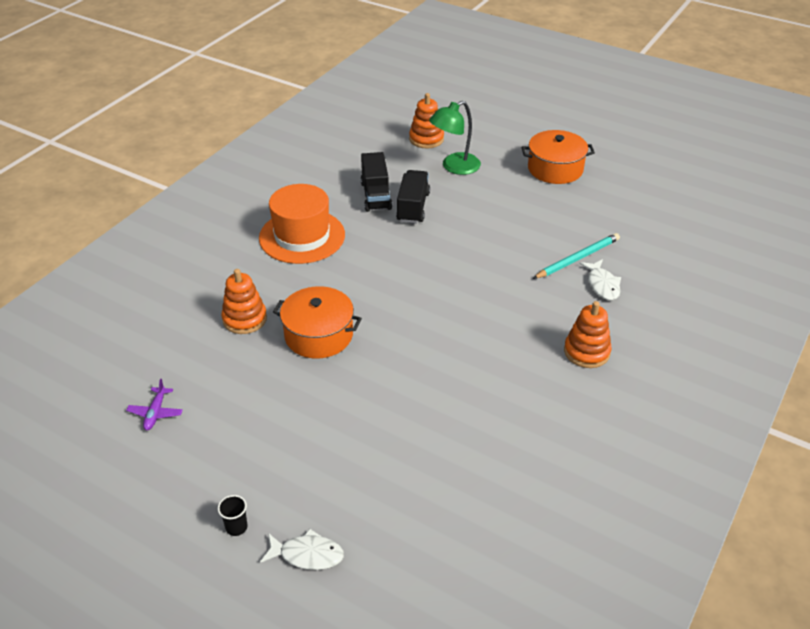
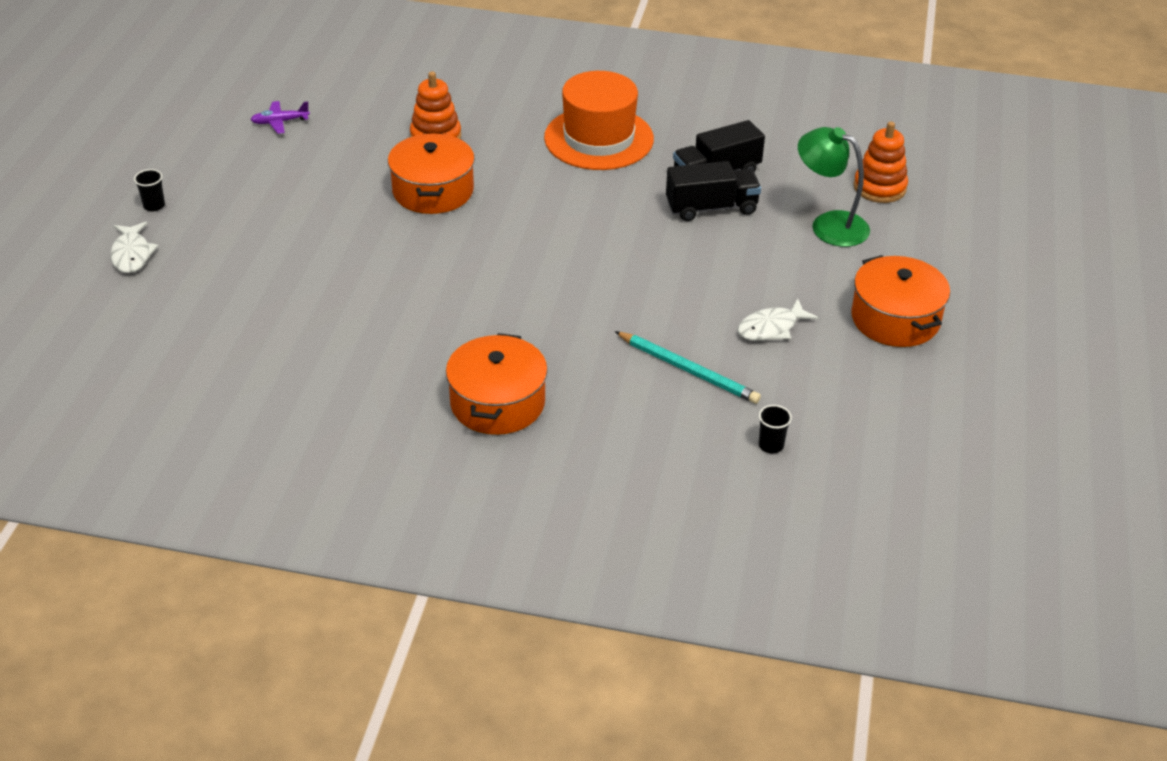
camera: 70 degrees right, 0 degrees up
(586, 352) = (497, 403): orange stacking toy -> orange pot
(602, 285) = (642, 401): white fish -> white fish (771, 328)
(656, 243) = (771, 445): none -> black cup

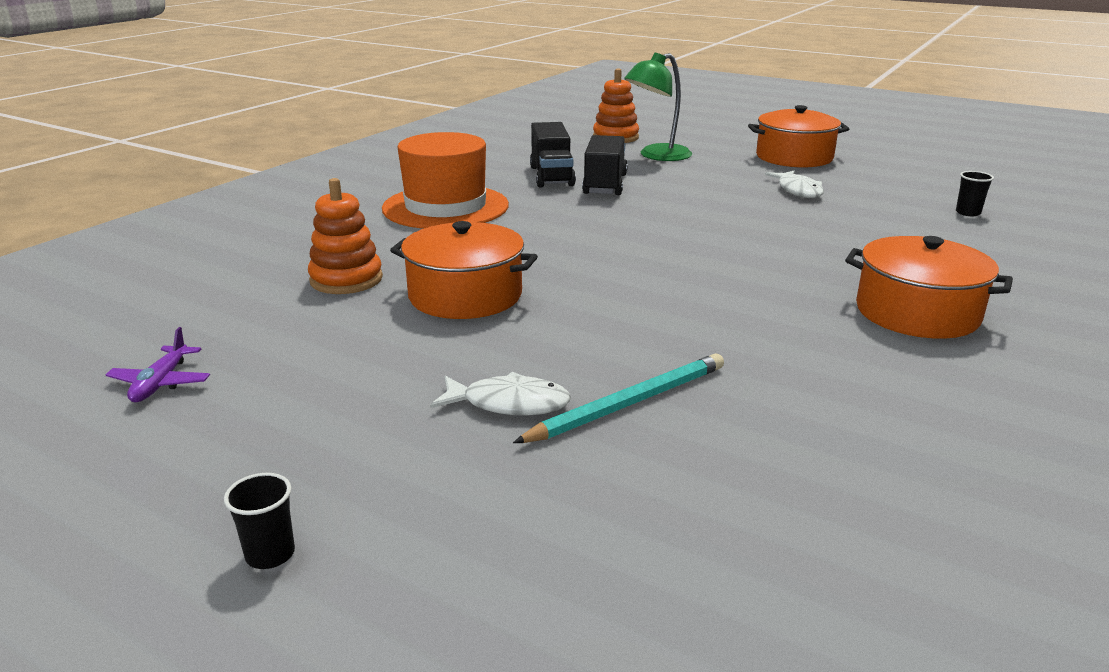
camera: 70 degrees left, 15 degrees down
(132, 254) = (422, 606): white fish -> white fish (508, 404)
(688, 370) = (858, 225): turquoise pencil -> turquoise pencil (628, 403)

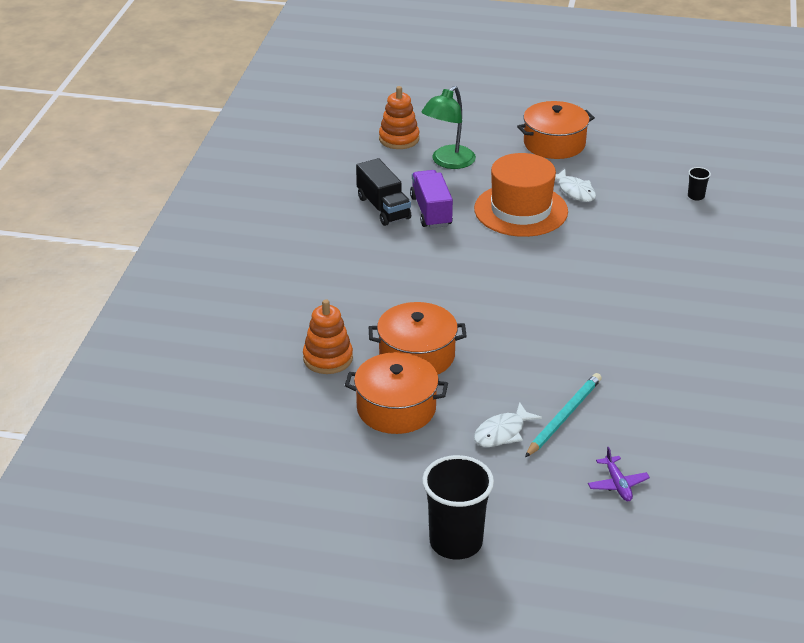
camera: 20 degrees left, 10 degrees up
(161, 383) = (298, 466): purple plane -> purple plane (617, 484)
(270, 554) = (456, 542): black cup -> black cup, size x2.33
(445, 207) = (331, 265): orange hat -> orange hat (521, 210)
(508, 404) = (502, 432): white fish -> white fish turned 150 degrees clockwise
(605, 184) = (431, 211): black truck -> purple truck
(917, 313) = (688, 309): orange pot -> orange pot (396, 408)

